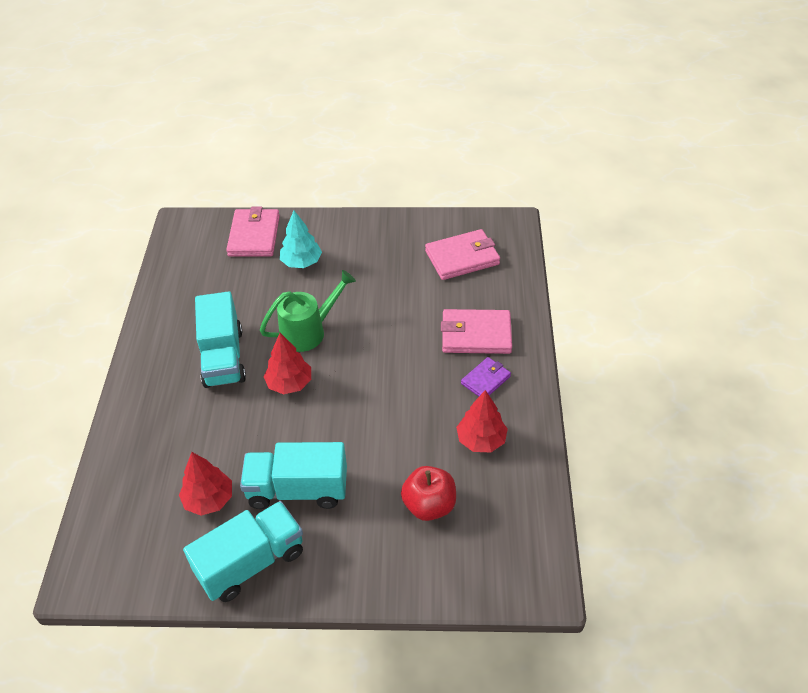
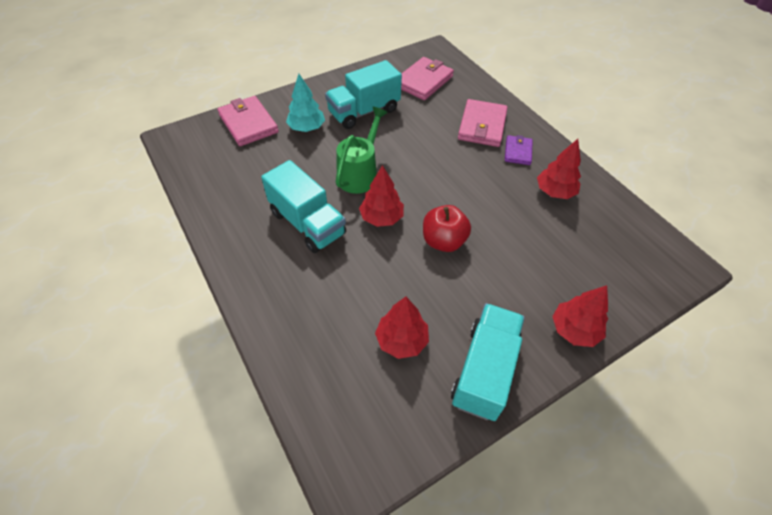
camera: 35 degrees left, 5 degrees up
(297, 489) = (464, 293): turquoise truck -> turquoise truck (364, 111)
(362, 576) = (574, 330): none -> red tree
(429, 505) = (567, 253): red apple -> red apple (443, 241)
(476, 335) = (482, 126): pink wallet -> pink wallet turned 45 degrees counterclockwise

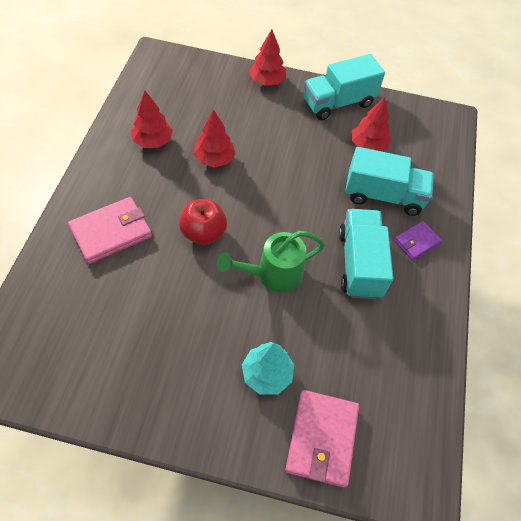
camera: 140 degrees left, 5 degrees up
(364, 111) = (188, 346): turquoise truck -> turquoise truck (383, 196)
(381, 218) = (298, 222): red tree -> red tree (214, 159)
(423, 81) = (77, 334): pink wallet -> none
(443, 241) = (275, 173): red apple -> red apple (203, 233)
(518, 152) = (125, 187): purple wallet -> purple wallet (416, 242)

